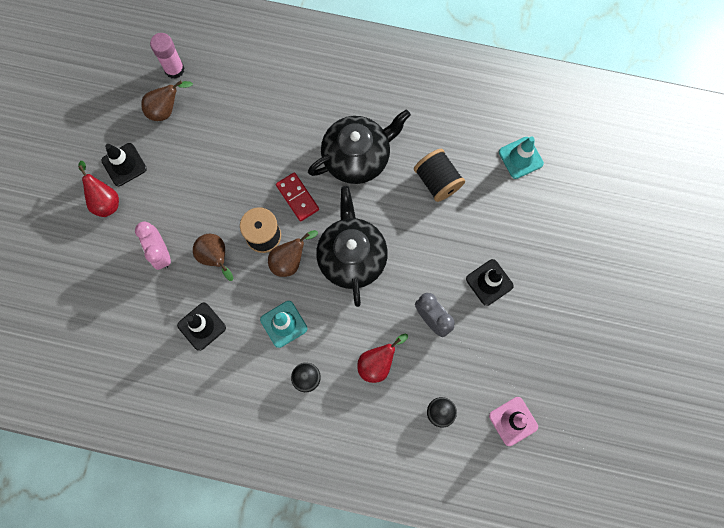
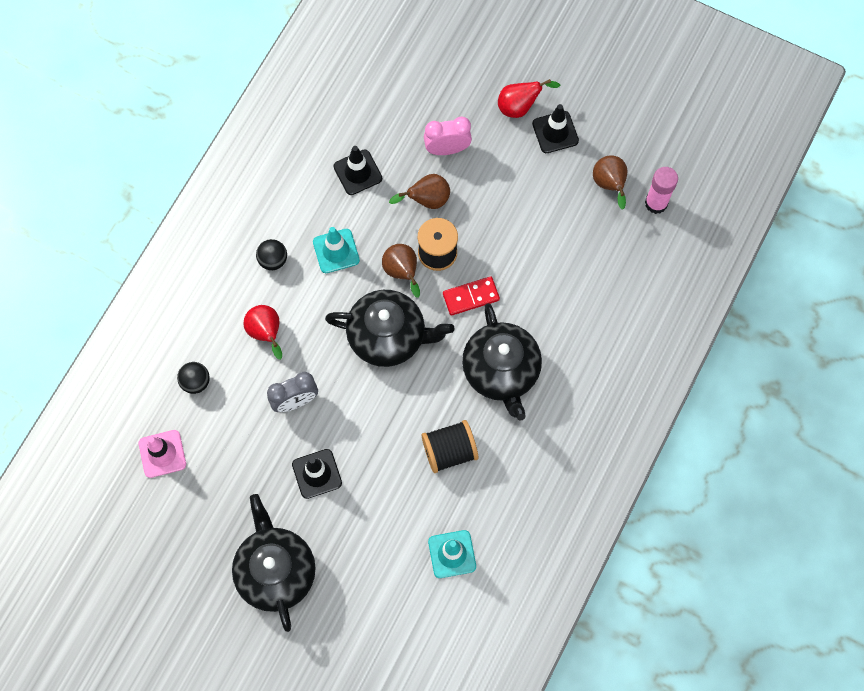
camera: 105 degrees right, 5 degrees down
(580, 292) = (276, 571): none -> black teapot

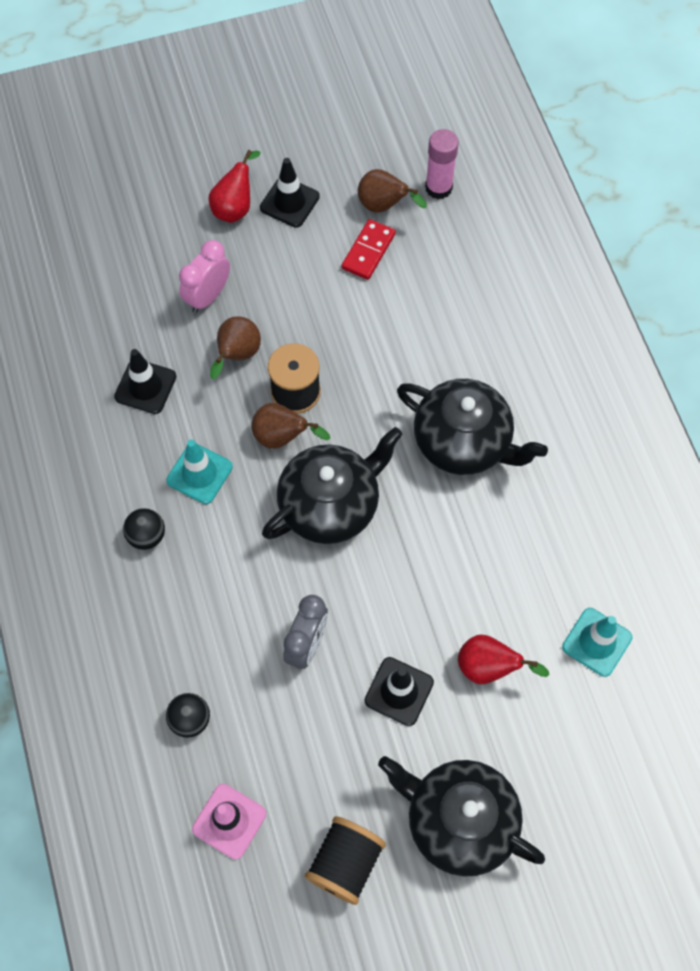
camera: 45 degrees left, 5 degrees down
(266, 333) = (212, 609): red pear -> red pear (489, 668)
(449, 451) = (495, 554): black spool -> black spool (345, 863)
(471, 297) = (367, 403): red domino -> red domino (368, 251)

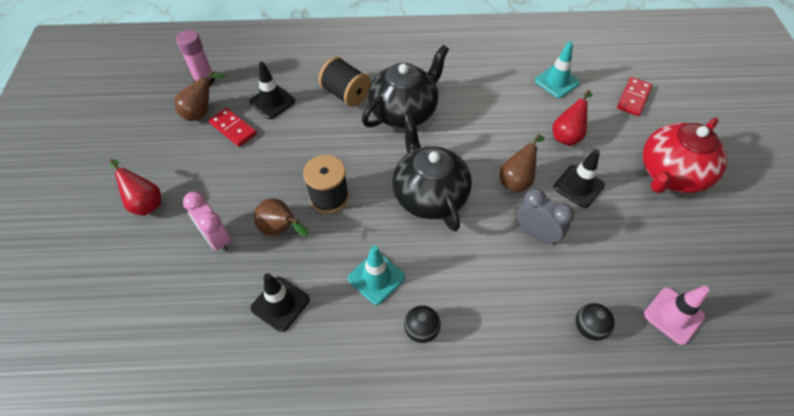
camera: 75 degrees left, 10 degrees down
(282, 437) = (364, 213): brown pear -> brown pear (517, 180)
(289, 202) = (163, 166): black traffic cone -> black traffic cone (272, 102)
(345, 863) = (703, 245): black spool -> black spool (346, 94)
(459, 821) = (671, 174): black teapot -> red teapot
(601, 763) = (633, 98): none -> red domino

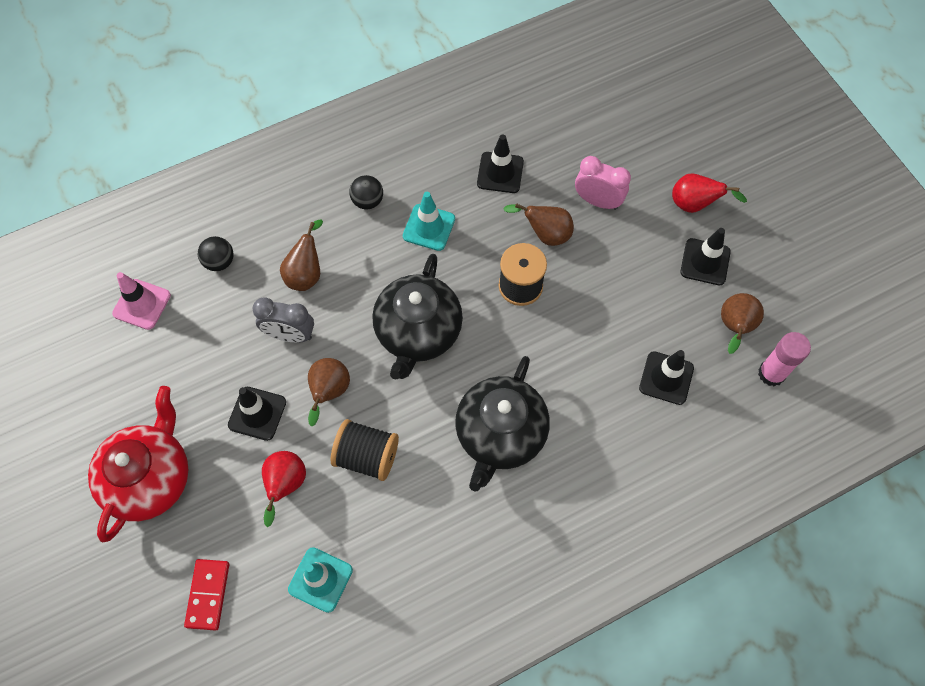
camera: 155 degrees right, 10 degrees up
(179, 159) = (705, 262): none -> black traffic cone
(233, 128) = (680, 322): red domino -> none
(346, 94) = (586, 430): black spool -> black spool (367, 456)
(429, 195) = (418, 332): black teapot -> black teapot turned 60 degrees clockwise
(506, 281) = (306, 273): none -> brown pear

